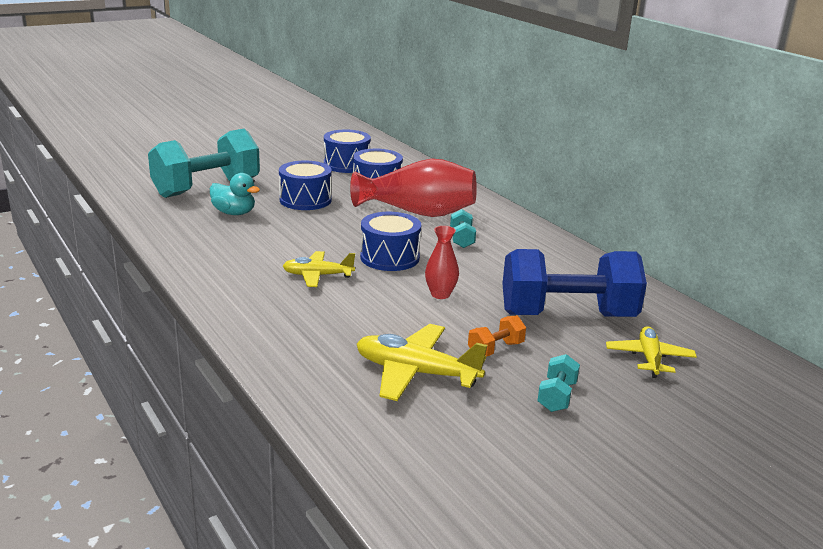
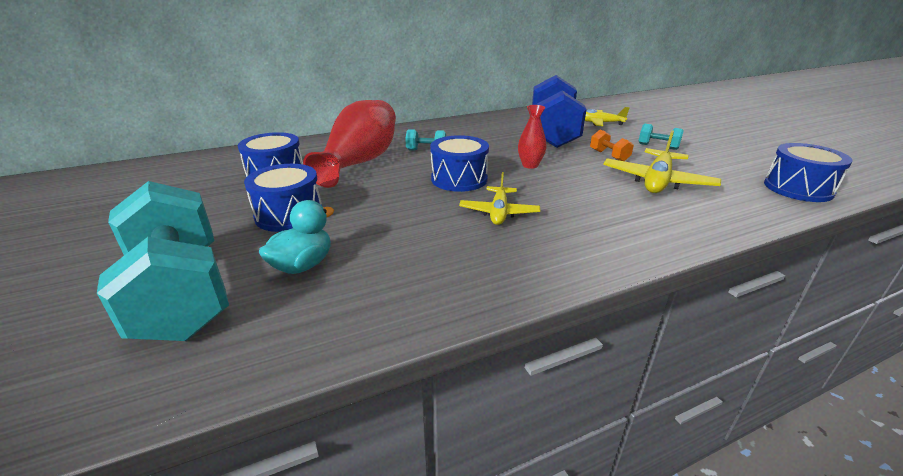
camera: 80 degrees left, 5 degrees up
(346, 164) = (191, 187): blue drum -> blue drum (798, 188)

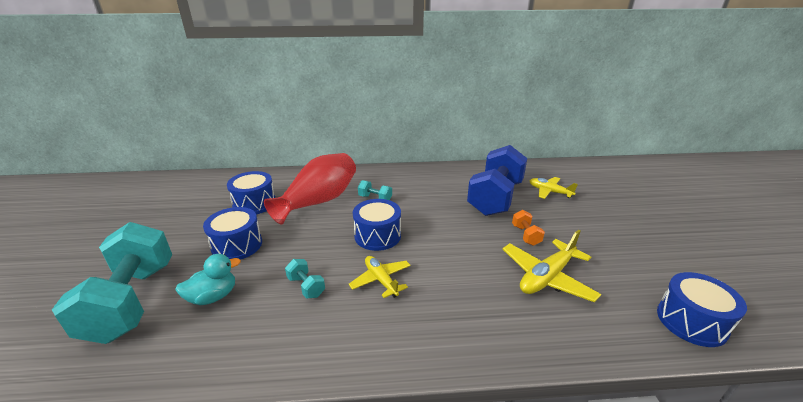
camera: 20 degrees right, 0 degrees up
(499, 212) = (381, 280): yellow plane -> yellow plane turned 120 degrees clockwise
(530, 165) = (446, 232): red vase -> none
(658, 146) = (584, 233): turquoise dumbbell -> turquoise dumbbell (306, 286)

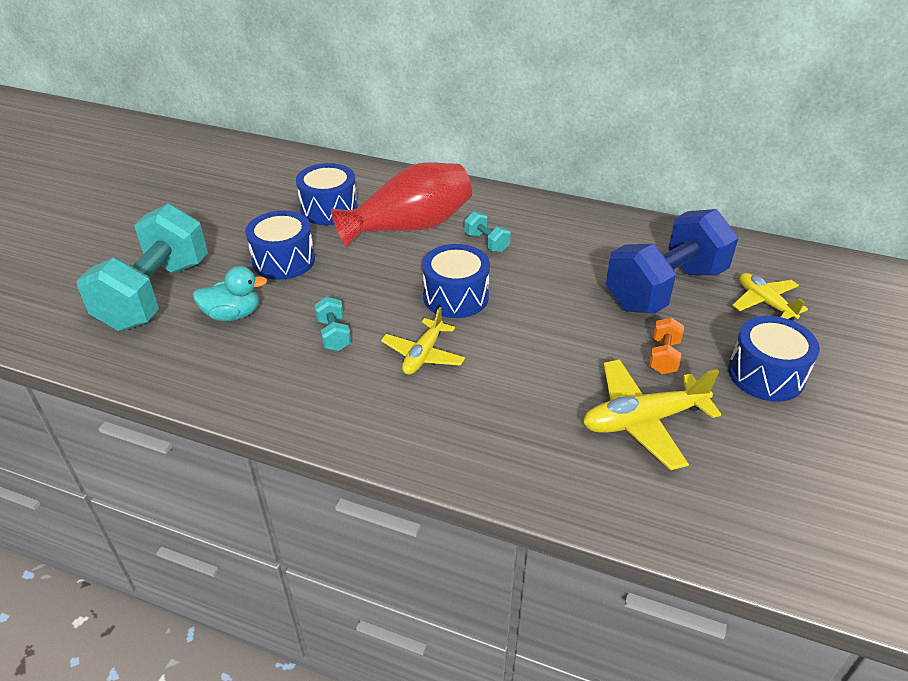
camera: 25 degrees right, 10 degrees up
(381, 280) = (423, 355): yellow plane -> yellow plane turned 150 degrees counterclockwise
(691, 321) = (801, 544): blue drum -> blue drum (766, 374)

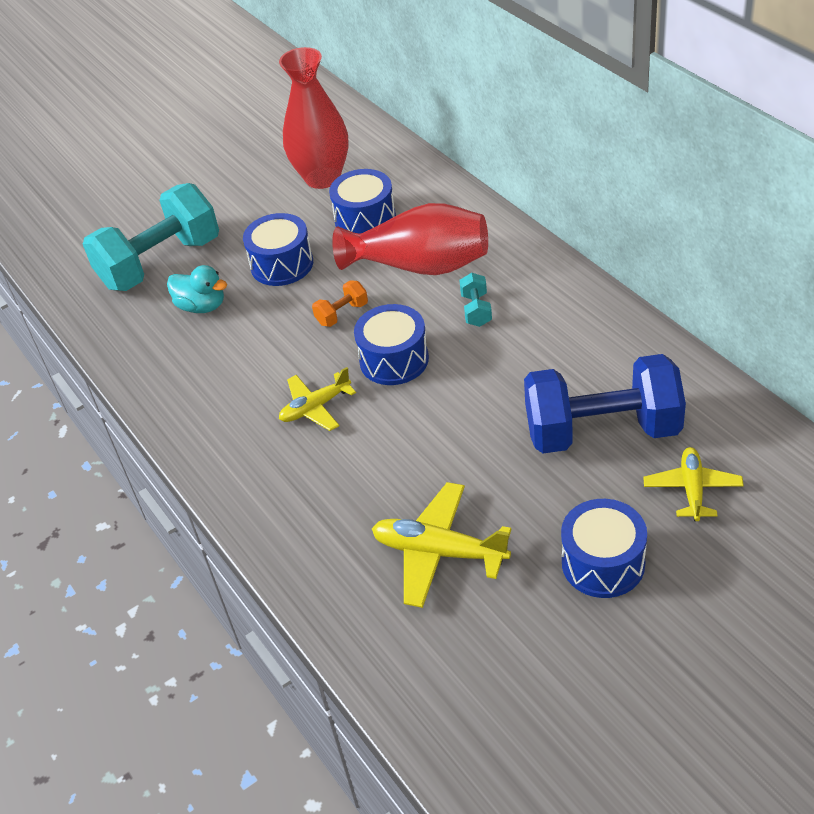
camera: 40 degrees right, 5 degrees up
(261, 191) = (322, 177): none -> red vase
(334, 335) = (262, 358): turquoise dumbbell -> none
(663, 357) = (522, 501): orange dumbbell -> orange dumbbell (342, 314)

